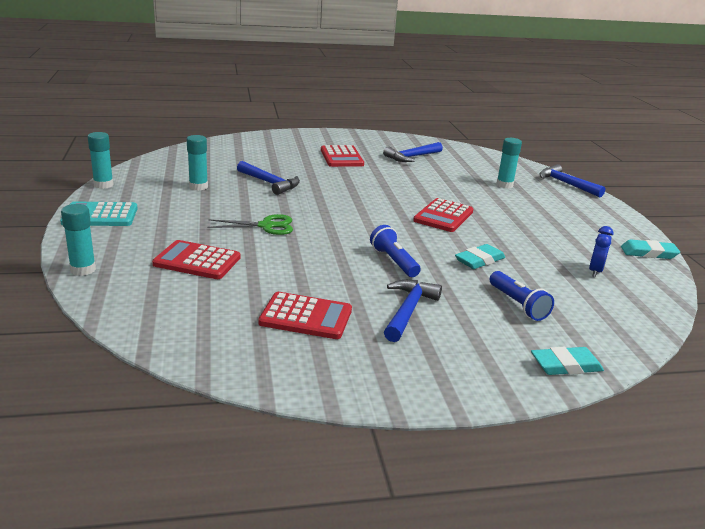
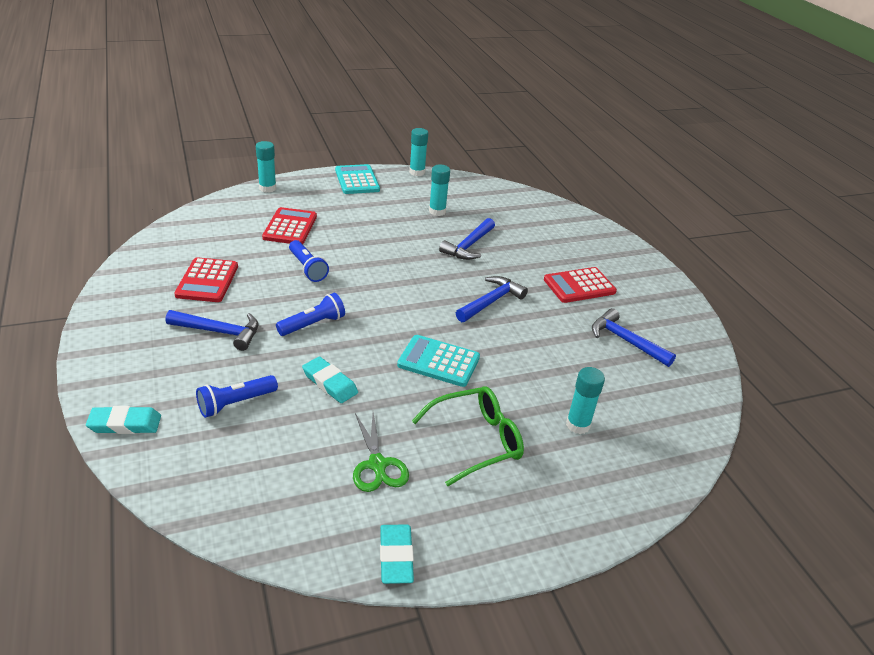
camera: 80 degrees right, 10 degrees up
(266, 226) = (366, 251): green scissors -> green scissors (377, 464)
(291, 257) = (307, 268): none -> blue flashlight
(443, 216) = (438, 361): red calculator -> turquoise calculator
(531, 216) = (475, 441): none -> green glasses
(565, 365) = (125, 424): turquoise eraser -> turquoise eraser turned 75 degrees counterclockwise
(566, 184) = (631, 501): blue hammer -> blue hammer (491, 302)
(595, 271) = (325, 482): blue clock -> none

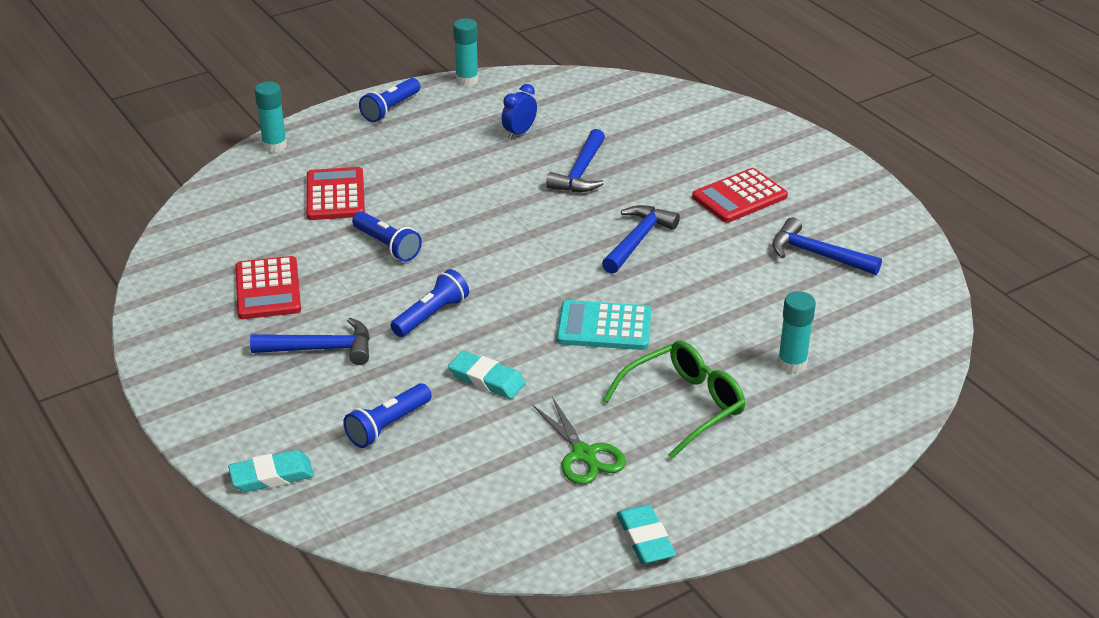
camera: 10 degrees left, 0 degrees up
(357, 180) = (390, 109): turquoise calculator -> blue flashlight
(437, 211) = (519, 132): turquoise glue stick -> blue clock

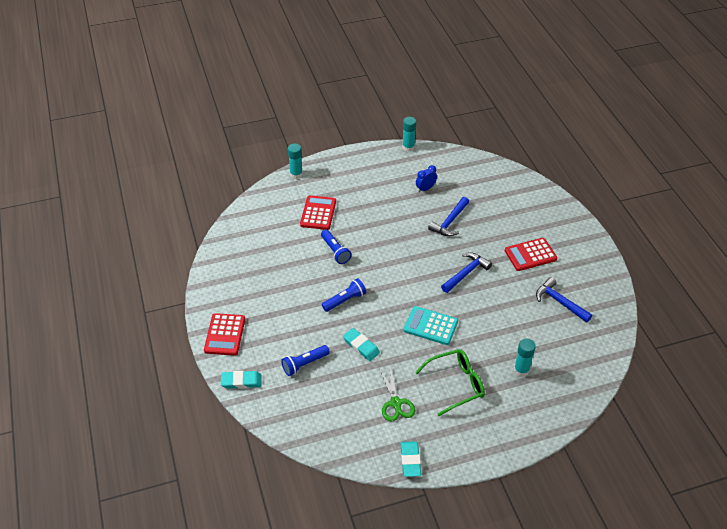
camera: 15 degrees right, 10 degrees up
(268, 289) = (269, 267): red calculator -> red calculator (225, 335)
(321, 349) = (285, 310): blue hammer -> none
(390, 109) = (362, 160): blue flashlight -> none

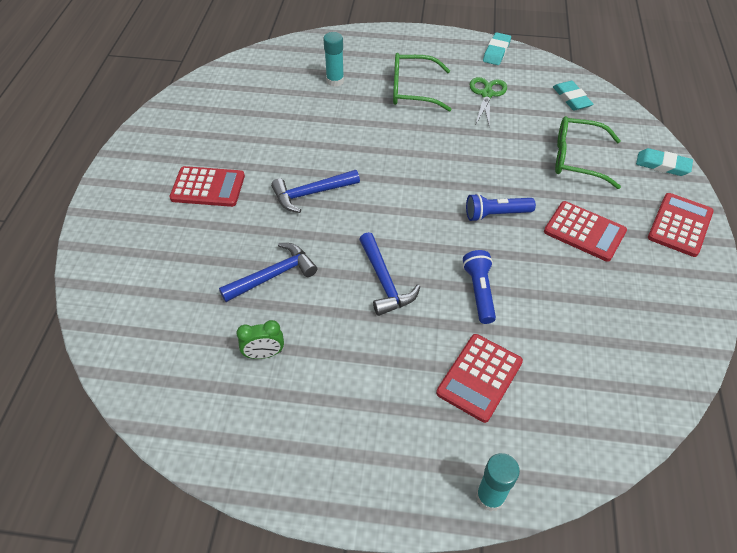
camera: 155 degrees left, 5 degrees up
(285, 308) = (584, 231): none -> red calculator
(304, 364) = (577, 159): blue flashlight -> green glasses
(361, 346) = (499, 155): turquoise eraser -> turquoise eraser (571, 98)
(408, 147) = (223, 474): turquoise glue stick -> none
(425, 189) = (264, 354): blue clock -> green clock
(430, 326) = (402, 149): turquoise calculator -> none
(560, 302) = (230, 125): blue hammer -> blue hammer (384, 281)

